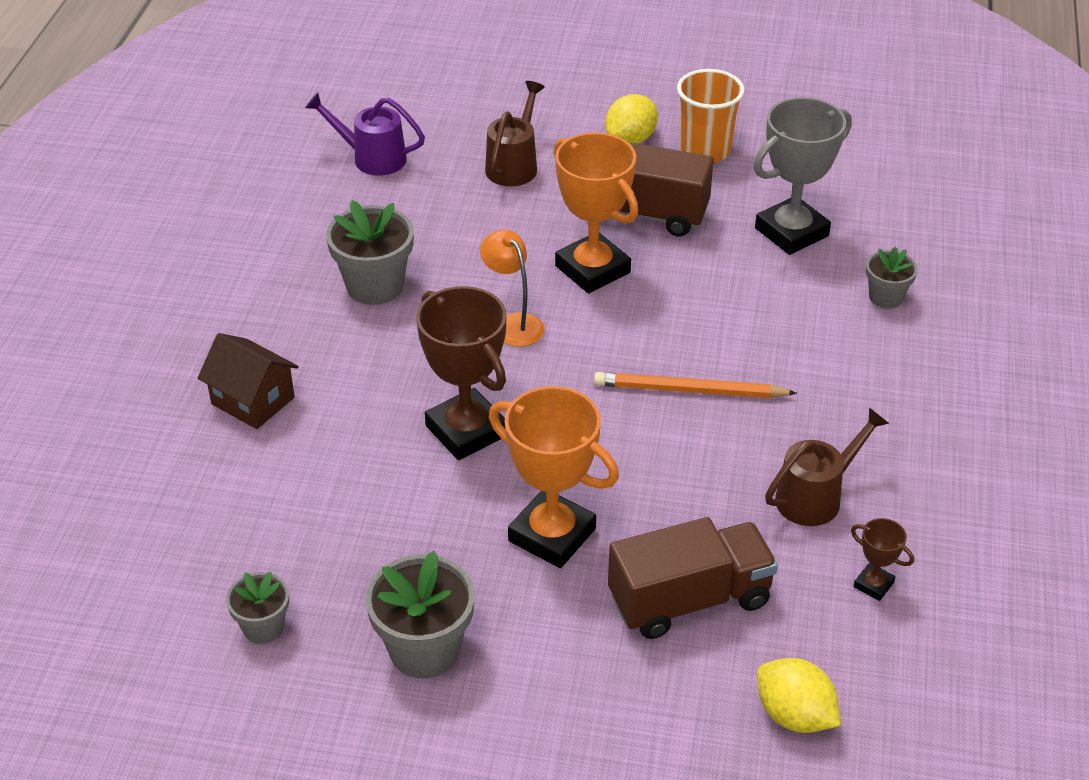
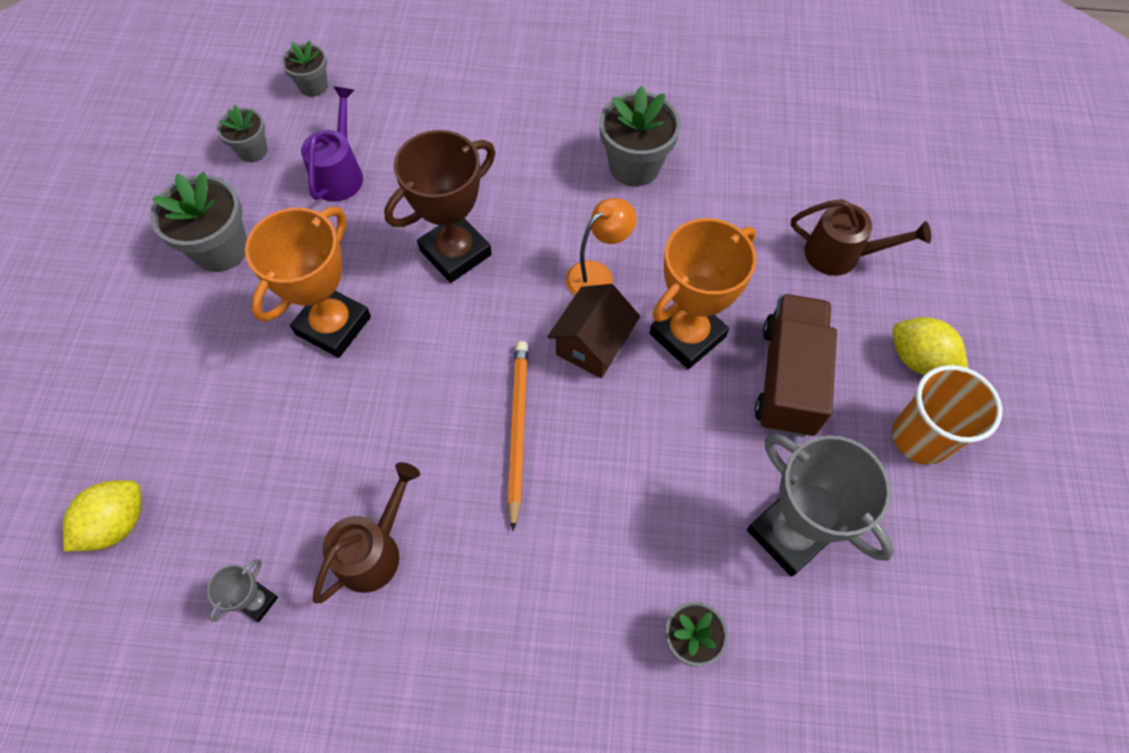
camera: 85 degrees right, 20 degrees up
(162, 567) = (313, 86): none -> grey flower pot
(252, 400) = (484, 107): brown house -> brown house (593, 344)
(371, 158) = (819, 140): purple watering can -> purple watering can (340, 173)
(689, 600) = (253, 436): brown truck -> none
(816, 496) = (374, 550): brown watering can -> brown watering can turned 105 degrees counterclockwise
(873, 585) = (257, 601): brown trophy -> grey trophy

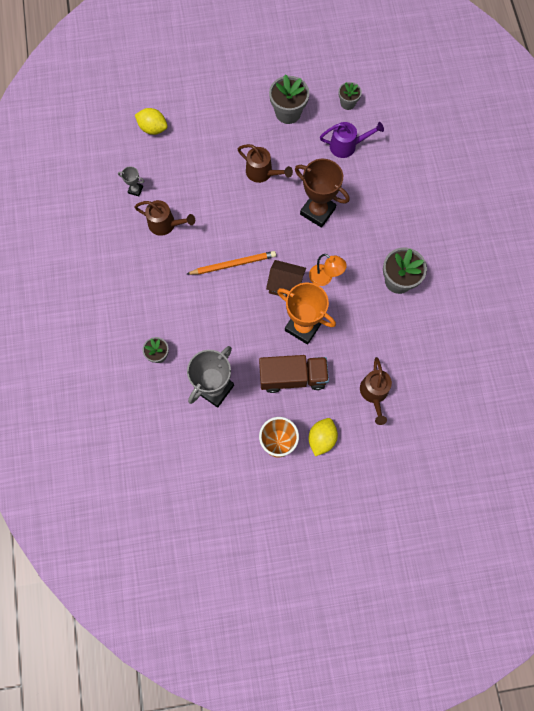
camera: 75 degrees right, 10 degrees up
(313, 86) = (397, 114): grey flower pot -> none
(333, 325) = (263, 173): orange trophy -> brown watering can

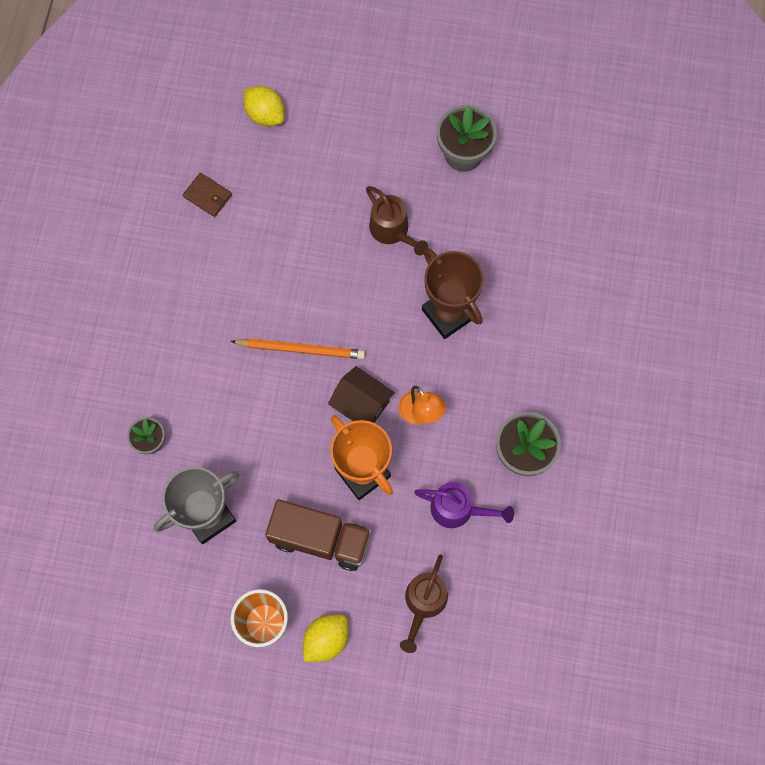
camera: 20 degrees right, 0 degrees up
(135, 190) = (208, 196): grey trophy -> brown wallet
(166, 224) = (230, 260): brown watering can -> none
(347, 103) = (554, 168): grey flower pot -> none
(347, 146) = (528, 231): purple watering can -> purple watering can (458, 509)

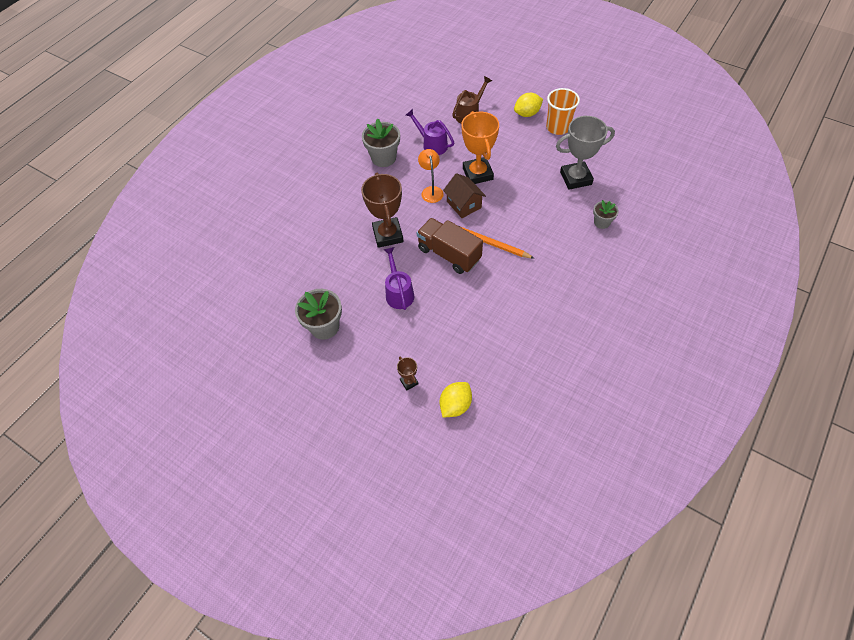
camera: 155 degrees left, 15 degrees down
(208, 196) = (520, 358): brown wallet -> none
(265, 114) = (455, 405): yellow lemon -> yellow lemon turned 60 degrees clockwise
(320, 539) = (514, 152): brown truck -> brown truck (449, 254)
(329, 122) = (409, 382): none -> brown trophy
(393, 231) = (398, 292): brown watering can -> purple watering can

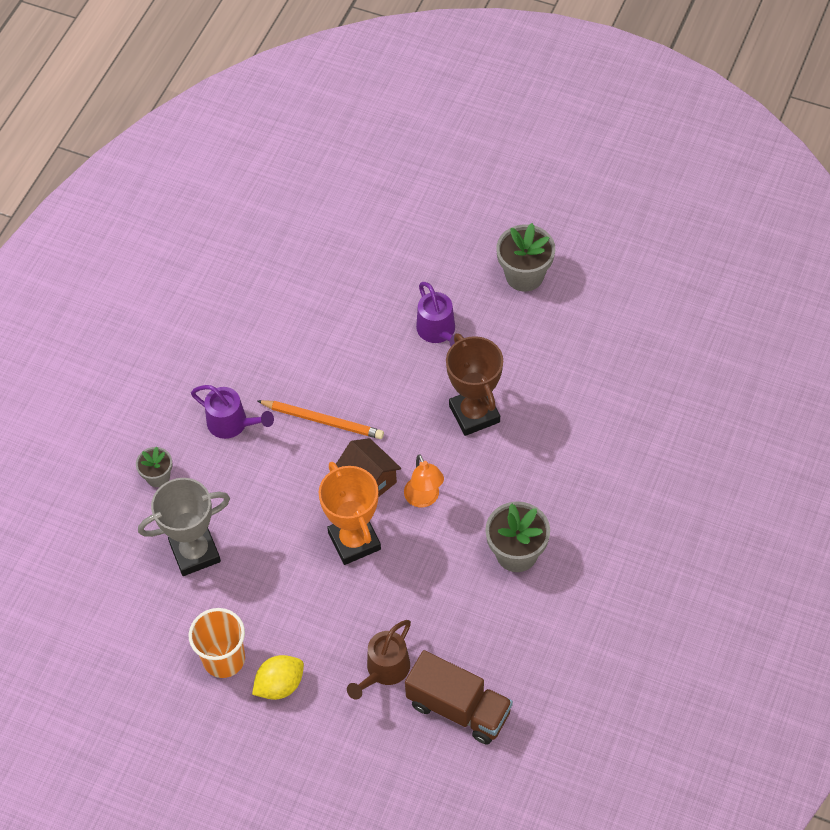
camera: 170 degrees right, 0 degrees up
(409, 382) = (401, 227): brown trophy -> none
(432, 144) = (440, 591): purple watering can -> purple watering can (233, 424)
(449, 254) = (379, 396): brown truck -> brown truck (458, 708)
(455, 405) = (342, 211): yellow lemon -> none

